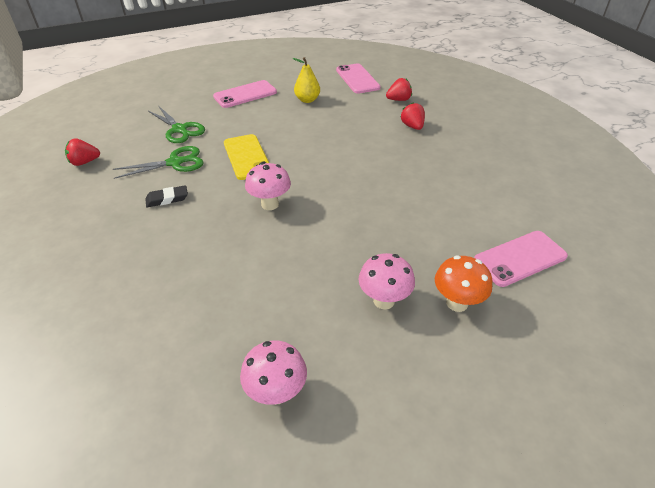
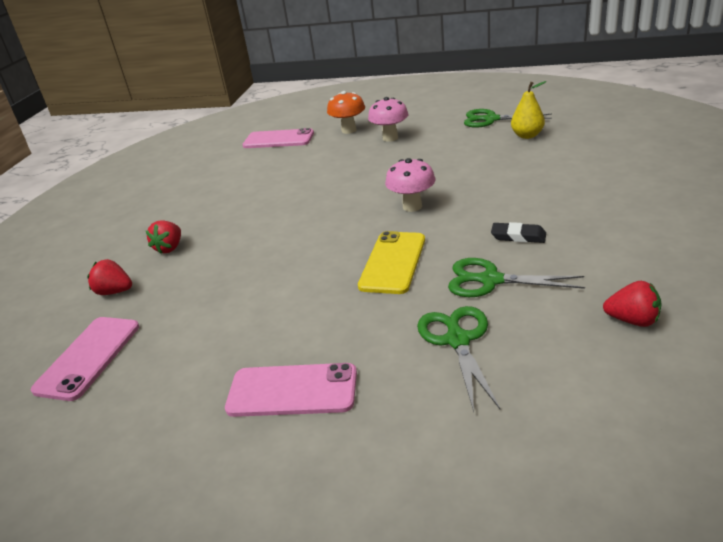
camera: 140 degrees left, 10 degrees down
(276, 392) = (490, 119): pink mushroom -> green scissors
(307, 100) = (217, 336): yellow pear -> yellow pear (527, 136)

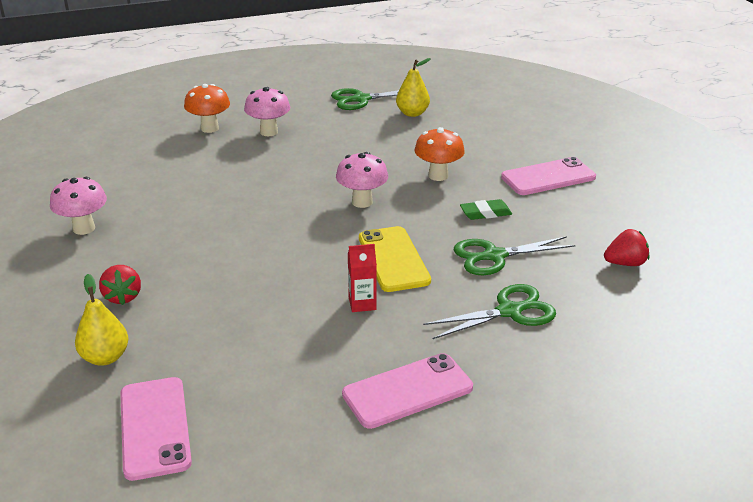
camera: 35 degrees left, 0 degrees up
(115, 292) = (105, 357): red strawberry -> yellow pear
(196, 192) = (84, 228): none -> pink mushroom
(278, 139) = (128, 150): pink phone -> pink phone (548, 177)
(330, 296) = (362, 303): none -> red carton
(457, 340) = (510, 311): green scissors -> green scissors turned 105 degrees clockwise
(502, 194) = (438, 176): none -> orange mushroom
(518, 236) = (485, 213): black eraser -> green eraser

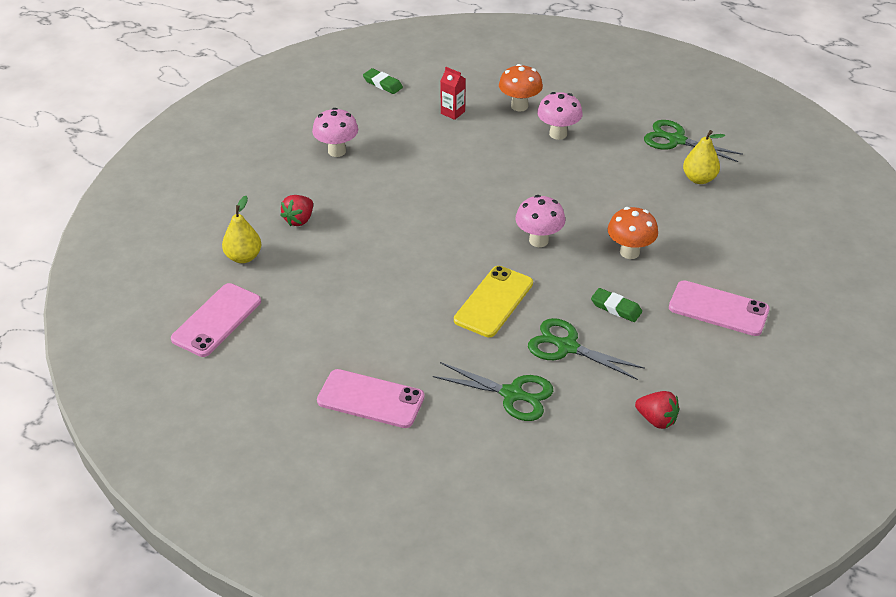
camera: 45 degrees right, 10 degrees up
(59, 163) = (382, 84): none -> green eraser
(362, 303) = (427, 321): red carton -> red carton (452, 112)

